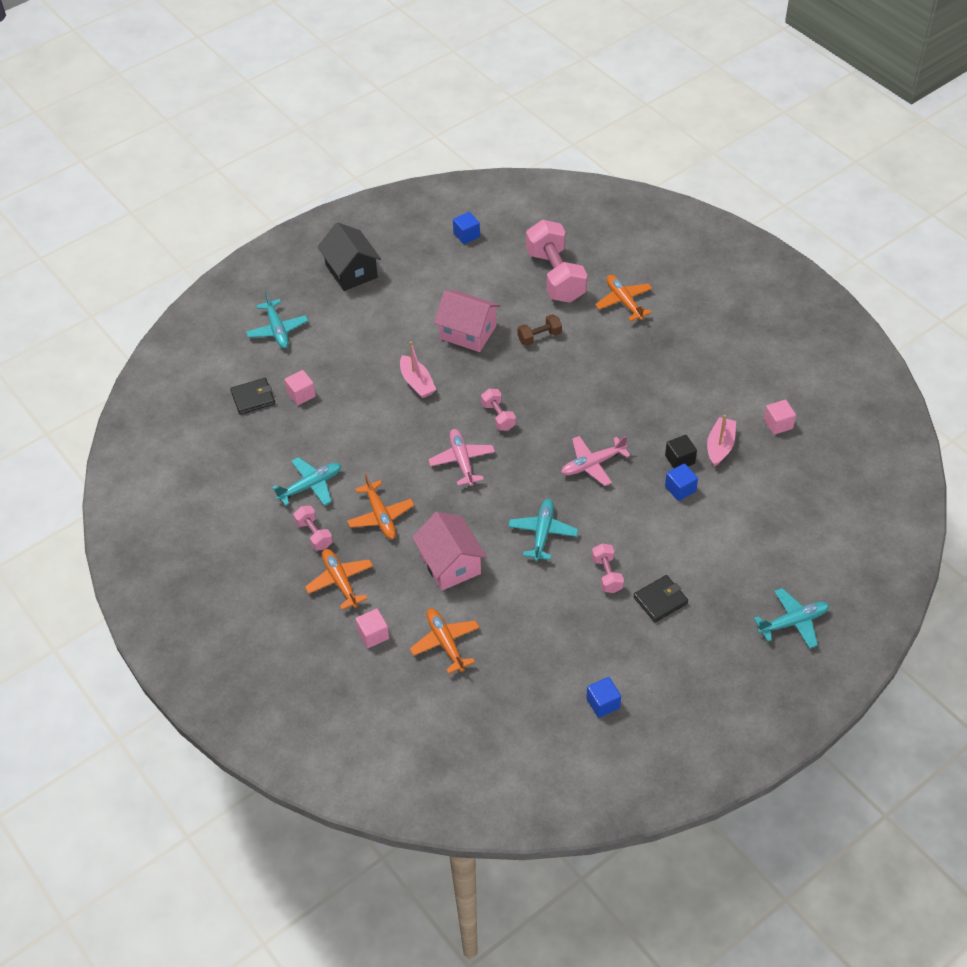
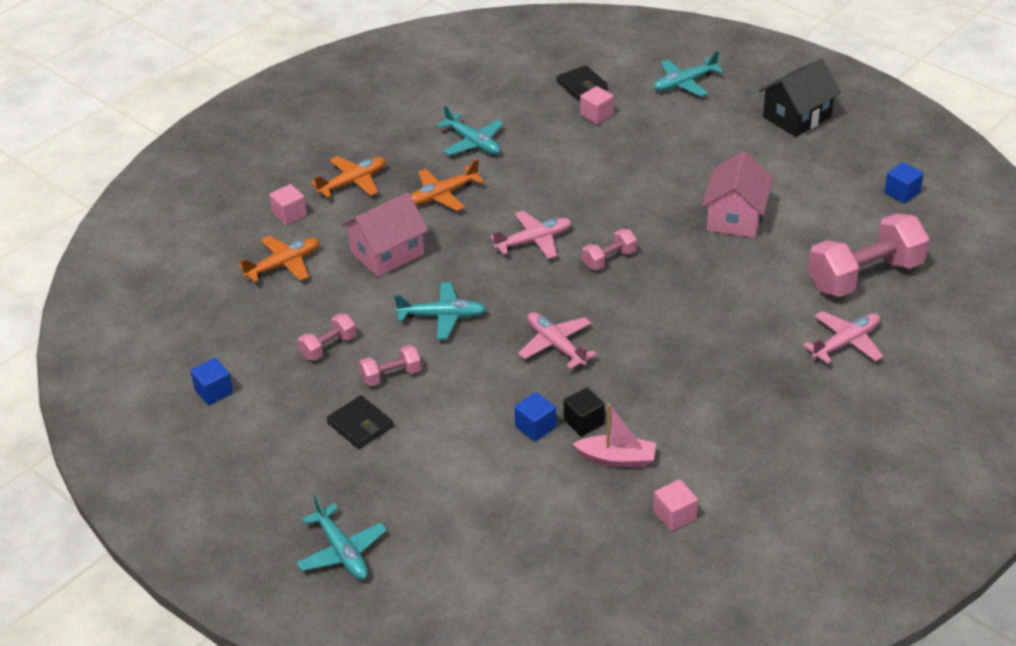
camera: 80 degrees right, 10 degrees down
(314, 534) = (410, 156): pink dumbbell -> pink dumbbell (328, 347)
(417, 383) = (641, 191): pink boat -> none
(539, 337) = (750, 276): brown dumbbell -> none
(624, 302) = (846, 343): orange plane -> pink plane

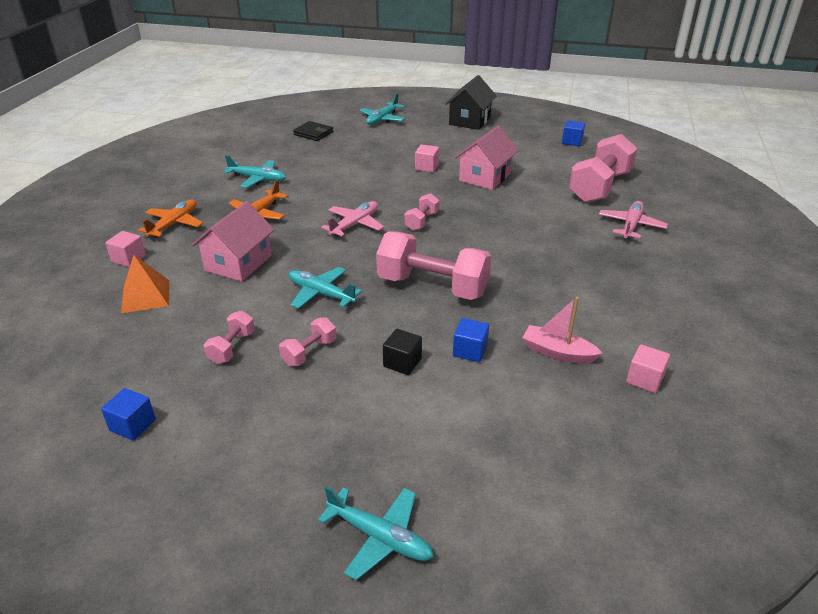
camera: 30 degrees left, 5 degrees down
(283, 265) = (145, 296): orange plane -> orange pyramid
(360, 425) = (310, 403): black wallet -> none
(442, 316) = (321, 294): turquoise plane -> turquoise plane turned 120 degrees counterclockwise
(556, 345) = (432, 286): pink plane -> pink dumbbell
(584, 422) = (505, 334): black cube -> black cube (402, 362)
(596, 115) = (337, 146): pink cube -> pink cube (426, 167)
(617, 459) = (557, 352): pink boat -> pink boat turned 135 degrees counterclockwise
(735, 217) = (485, 177): pink house -> pink house turned 45 degrees clockwise

